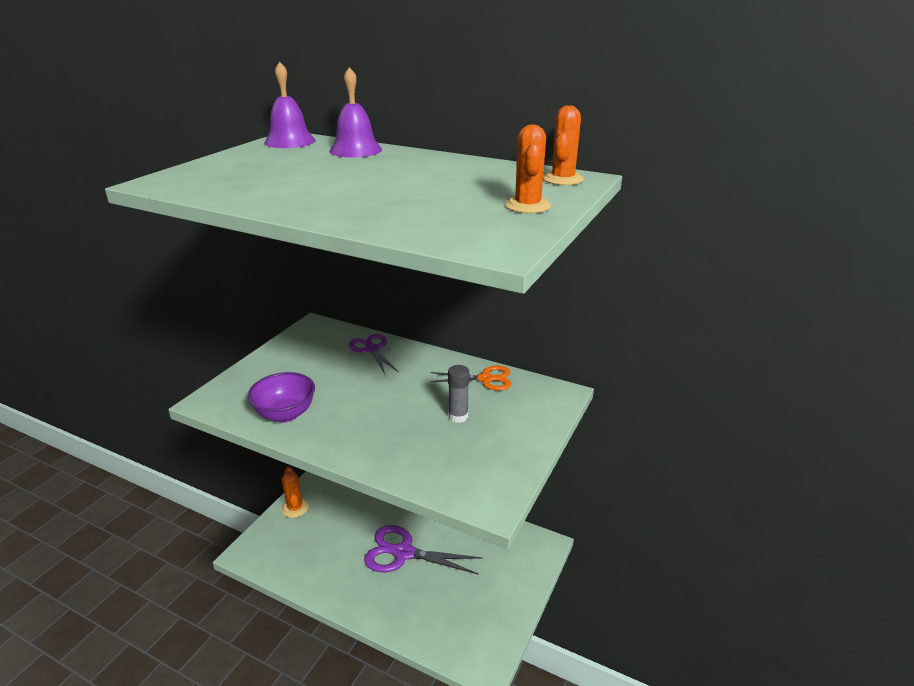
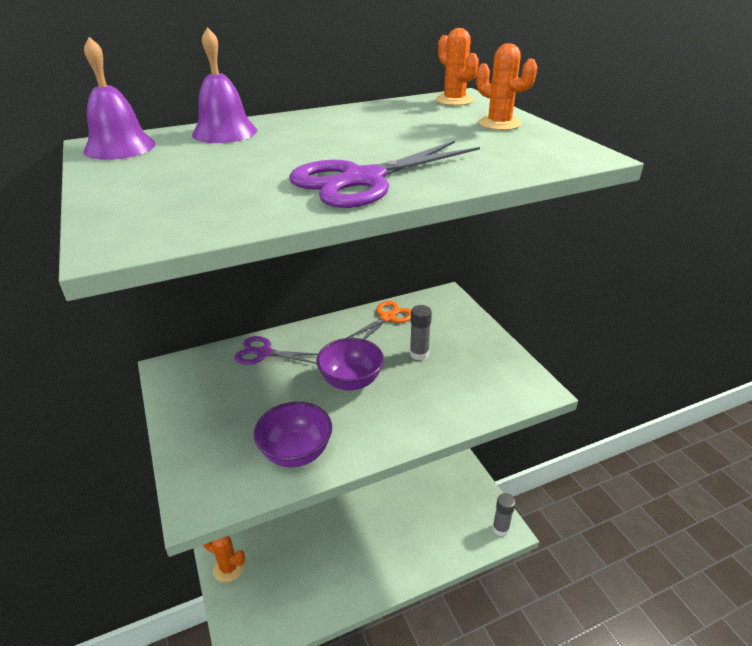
camera: 50 degrees left, 5 degrees up
(384, 400) = (351, 381): none -> purple bowl
(403, 553) = (363, 516): purple scissors -> purple scissors (363, 180)
(482, 660) = (500, 528): none -> grey glue stick

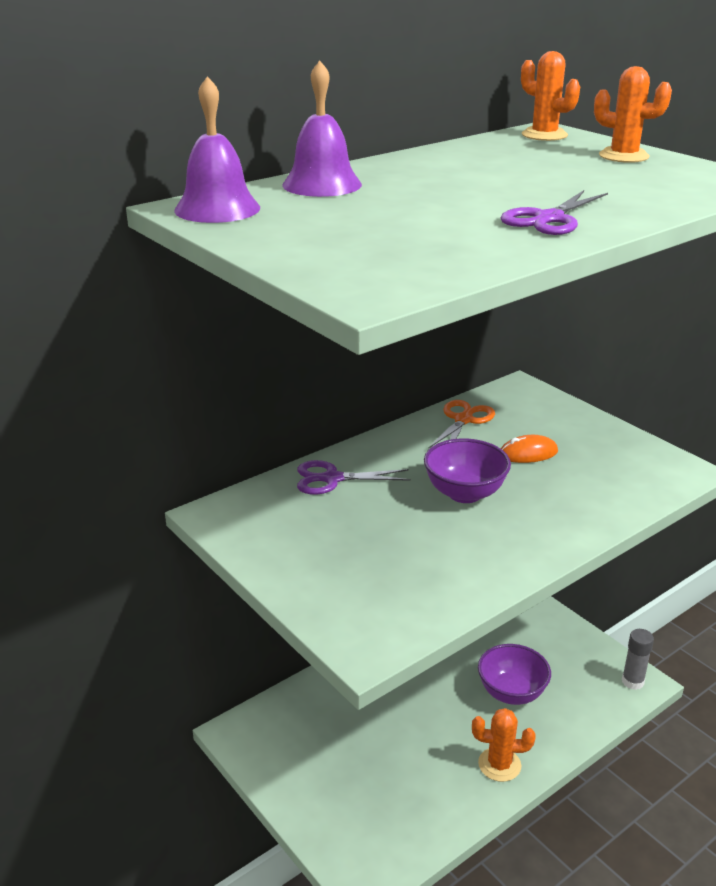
camera: 15 degrees left, 5 degrees down
(229, 568) = (302, 798): orange cactus -> orange cactus (499, 765)
(296, 452) = (449, 576): purple bowl -> purple bowl (511, 693)
(363, 180) = (549, 219): purple scissors -> purple scissors, size x0.63
(419, 354) = (528, 453): grey glue stick -> orange mouse

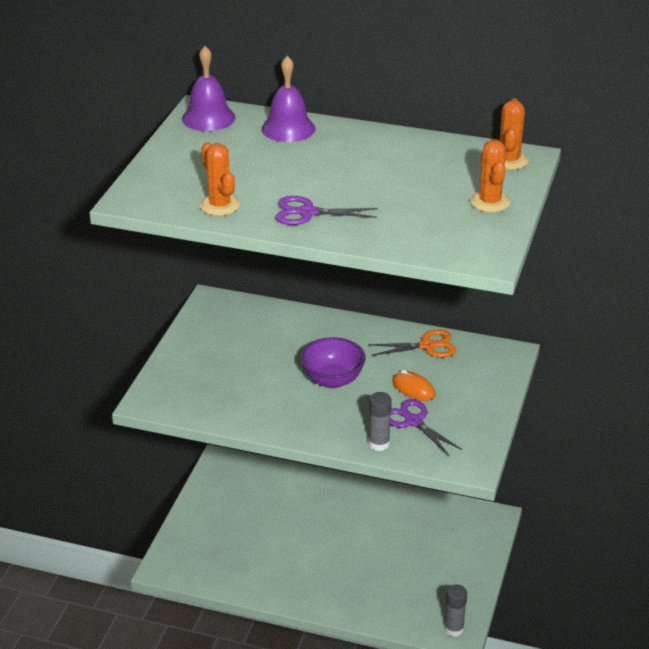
camera: 55 degrees right, 5 degrees up
(332, 479) = (292, 324): purple scissors -> purple scissors (413, 421)
(499, 765) = (304, 589): orange cactus -> orange cactus (219, 205)
(511, 693) = (377, 569): purple bowl -> none
(608, 509) = (379, 444): none -> grey glue stick

